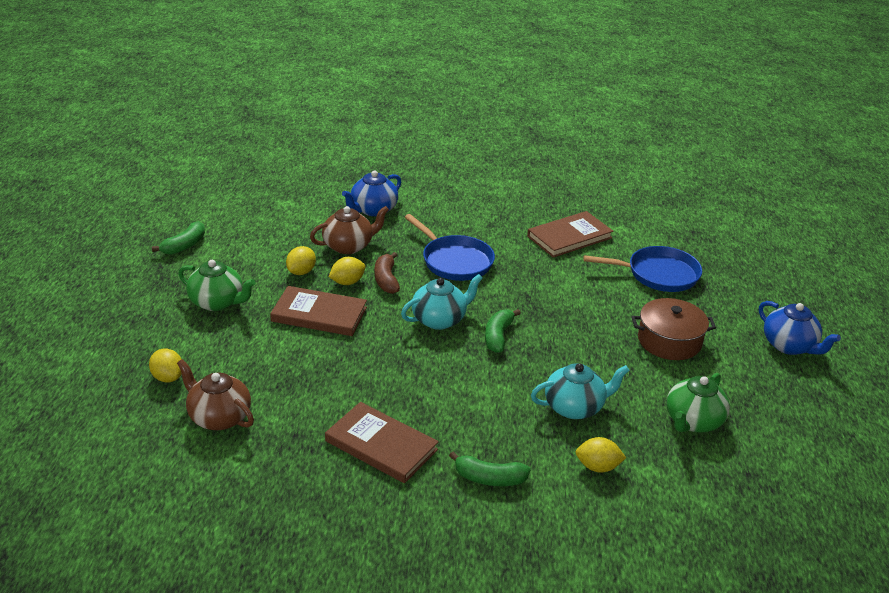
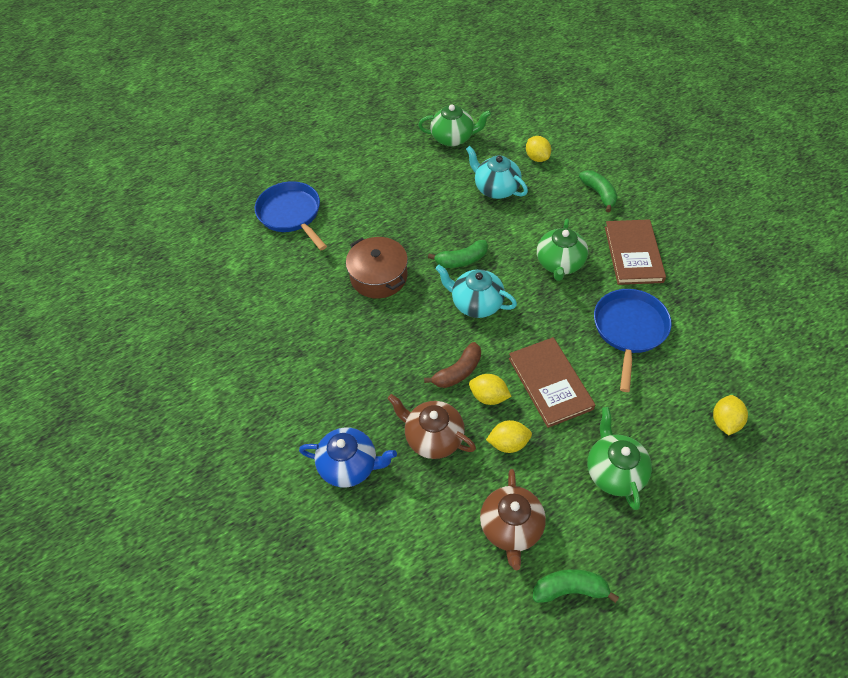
camera: 120 degrees left, 20 degrees up
(219, 417) = (716, 354): brown teapot -> brown teapot (511, 527)
(427, 390) = (559, 264): none -> green teapot
(454, 261) = (385, 343): blue pan -> blue pan (629, 330)
(569, 237) = (276, 289): brown book -> none
(669, 341) = (377, 177): brown pot -> brown pot (379, 276)
(789, 346) = (329, 126): blue teapot -> none

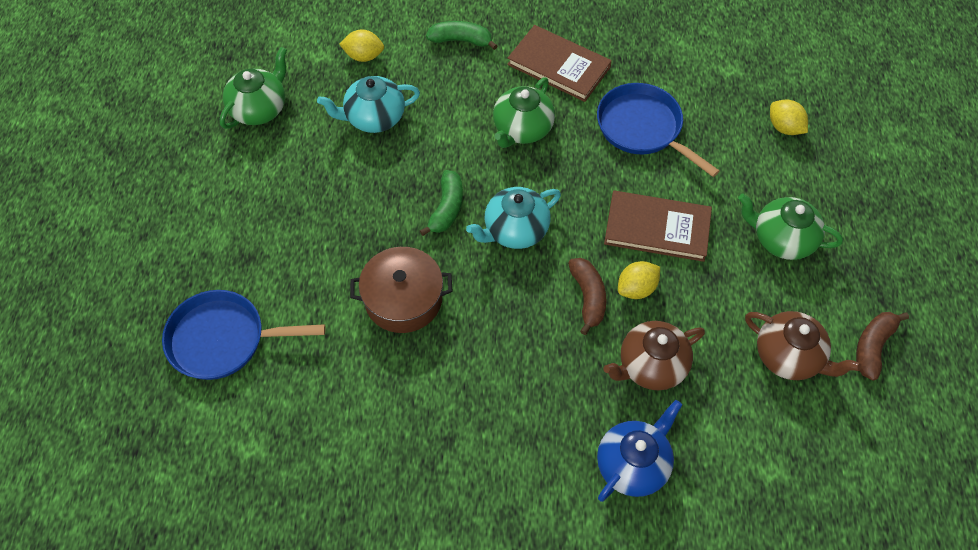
camera: 60 degrees left, 5 degrees up
(508, 443) = (699, 304): yellow lemon -> none
(559, 264) = (522, 129): green teapot -> green teapot turned 75 degrees clockwise
(570, 589) = (872, 346): green banana -> brown banana

